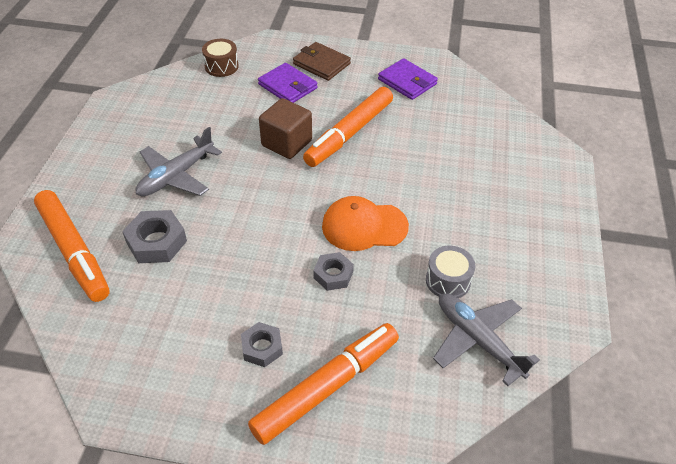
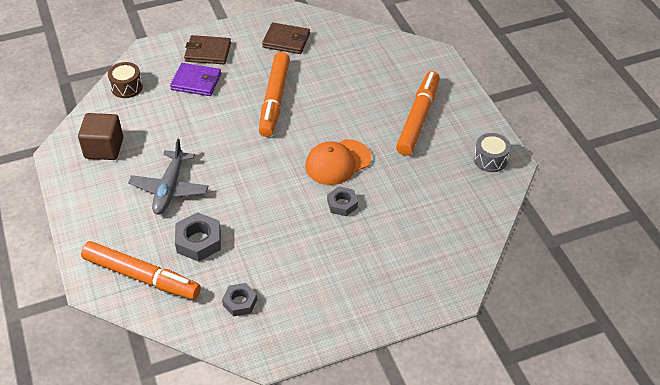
camera: 30 degrees left, 0 degrees up
(262, 347) = (332, 271): grey nut -> grey nut (240, 302)
(286, 143) = (233, 127): brown cube -> brown cube (104, 148)
(327, 387) = (392, 273): orange marker -> orange marker (418, 118)
(407, 82) = (286, 40): purple wallet -> brown wallet
(448, 281) = (418, 173): grey drum -> grey drum (490, 159)
(477, 340) = (462, 201): grey plane -> none

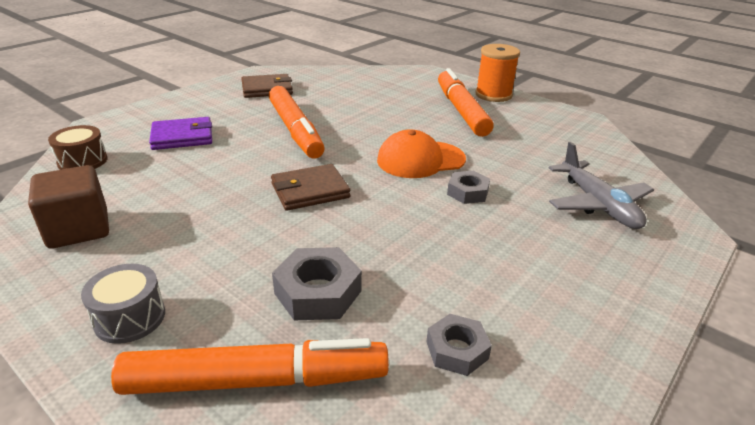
camera: 30 degrees left, 15 degrees down
(169, 189) = (221, 244): grey plane -> grey plane (598, 204)
(208, 52) = (180, 112): brown wallet -> brown wallet (310, 191)
(337, 162) = (420, 160): orange cap -> orange cap turned 45 degrees clockwise
(465, 107) = (493, 95): none -> orange spool
(490, 159) = (562, 121): grey drum -> grey drum (130, 318)

